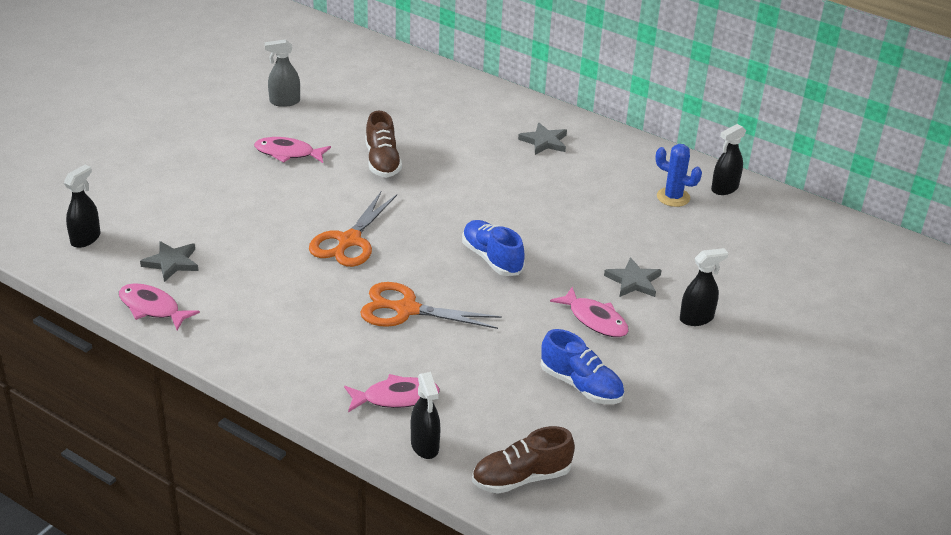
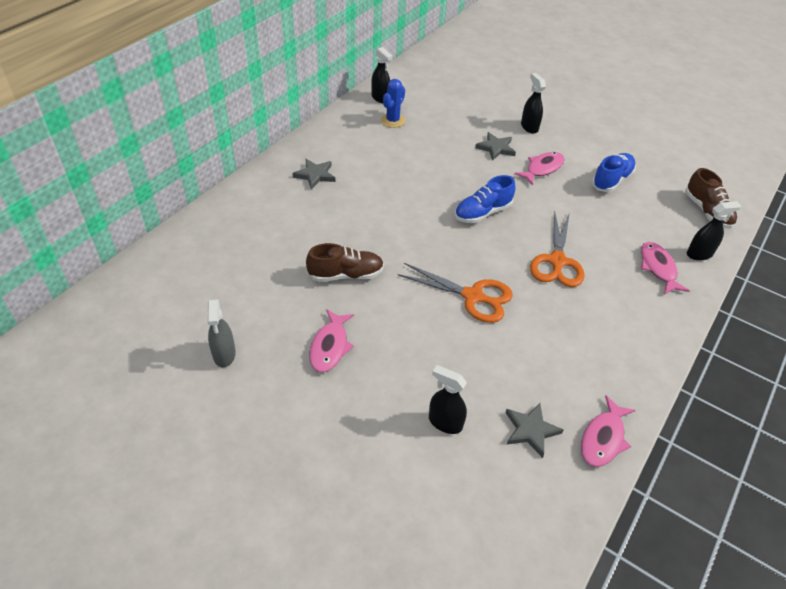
camera: 90 degrees left, 10 degrees up
(86, 239) = (504, 521): black spray bottle -> black spray bottle (445, 422)

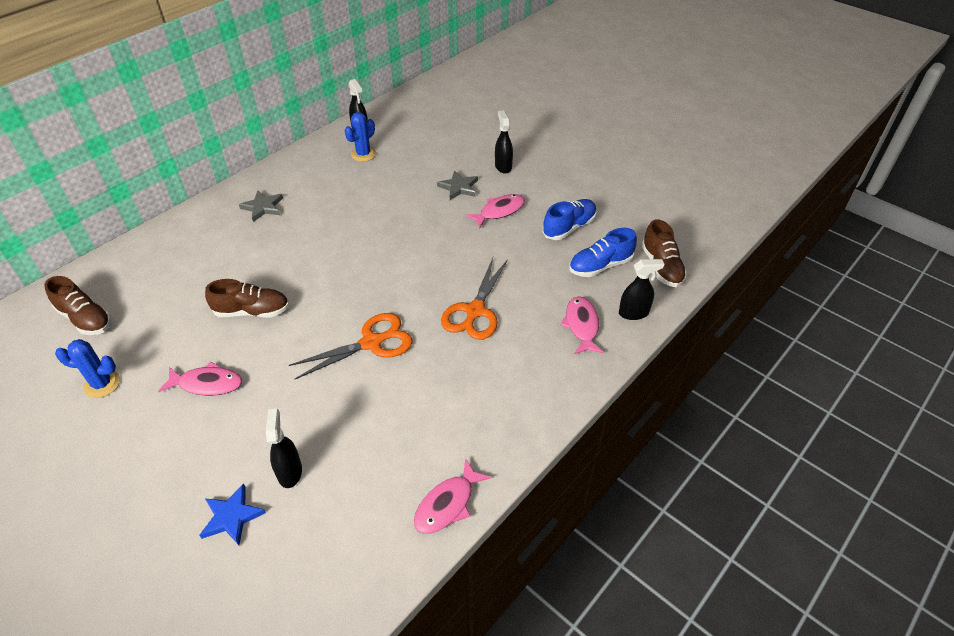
camera: 10 degrees right, 0 degrees up
(180, 293) = (85, 319): none -> brown shoe
(224, 355) = (102, 384): grey spray bottle -> blue cactus
(330, 346) = (207, 384): pink fish -> pink fish turned 105 degrees counterclockwise
(406, 469) = (231, 516): none -> blue star
(445, 422) = (290, 472): black spray bottle -> black spray bottle turned 45 degrees clockwise
(473, 296) = (372, 342): orange scissors -> orange scissors turned 60 degrees counterclockwise
(482, 213) = (417, 255): blue shoe -> blue shoe (600, 266)
(531, 430) = (374, 488): grey star -> none

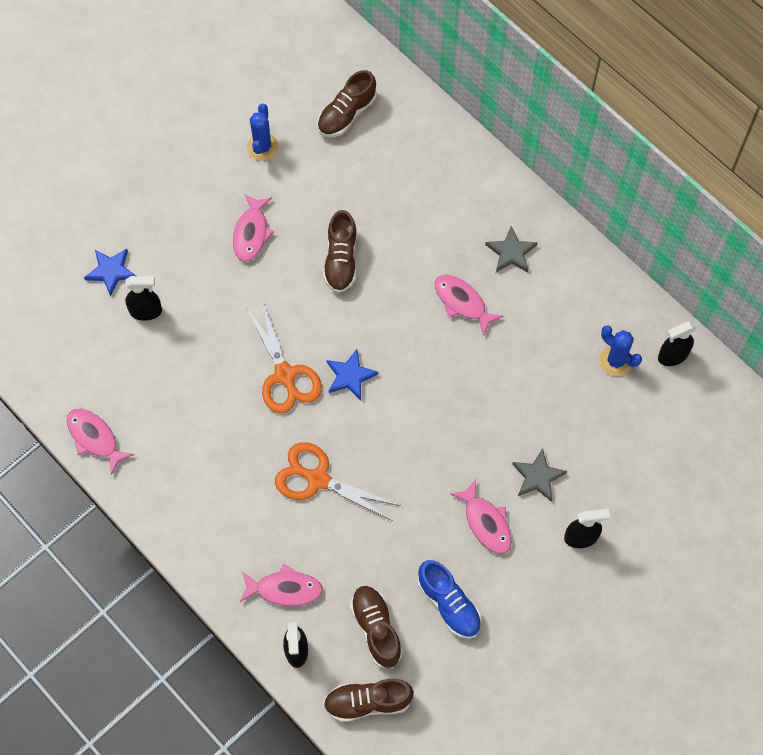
camera: 95 degrees right, 20 degrees up
(306, 232) = (462, 302): none -> pink fish
(373, 297) = (350, 376): none -> blue star
(600, 266) = (376, 628): blue shoe -> brown shoe

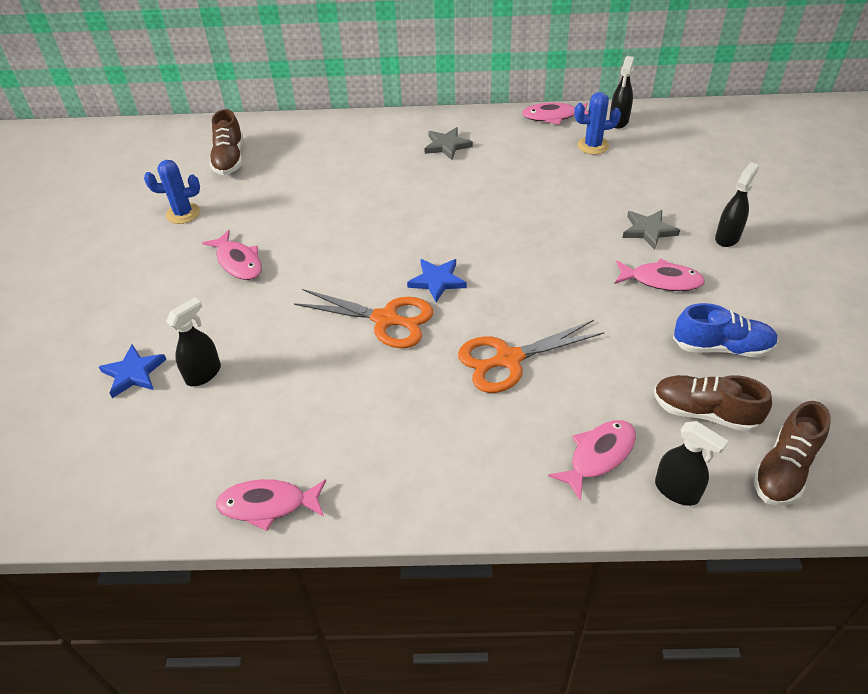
camera: 45 degrees left, 20 degrees down
(262, 147) = (183, 213): blue cactus -> blue cactus turned 60 degrees counterclockwise
(341, 260) = (334, 227): brown shoe -> none
(462, 302) = (454, 188): pink fish -> pink fish (553, 117)

